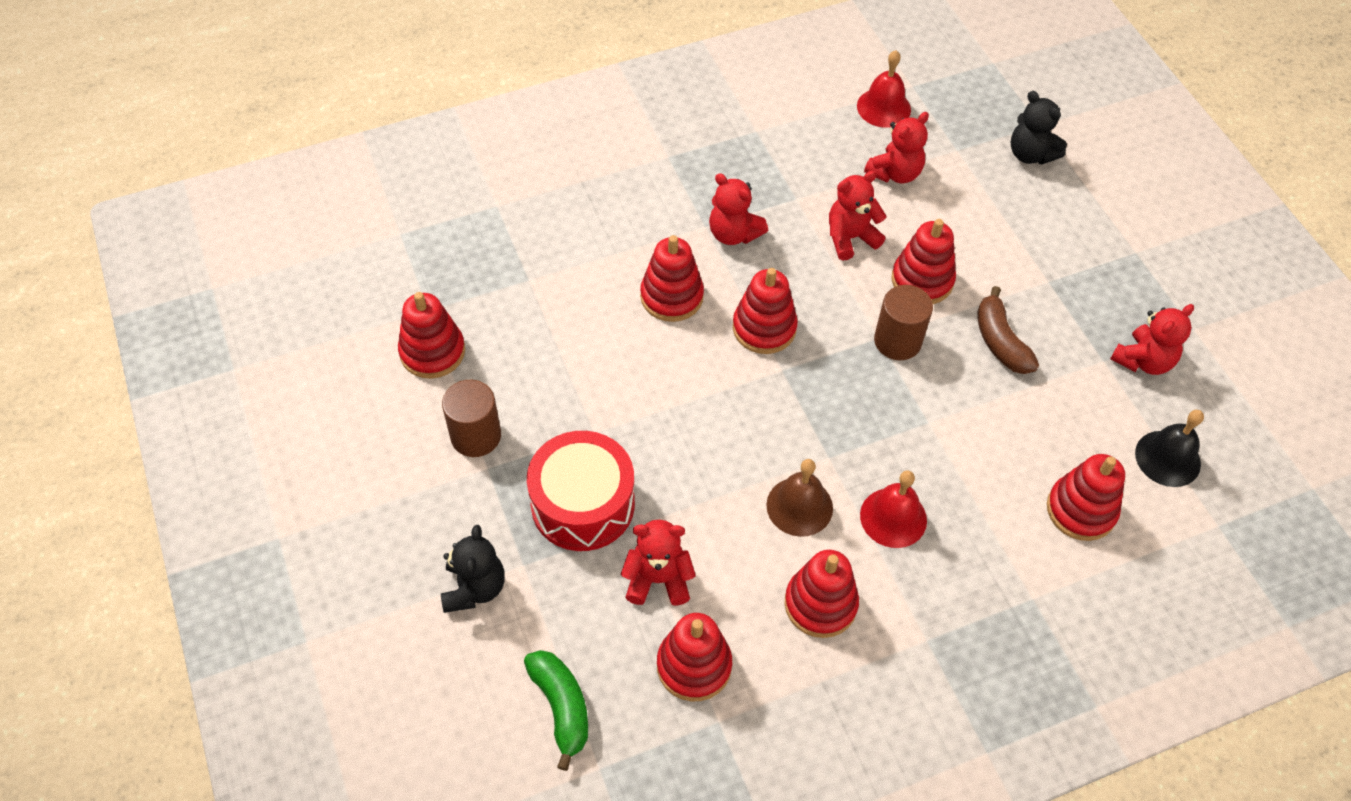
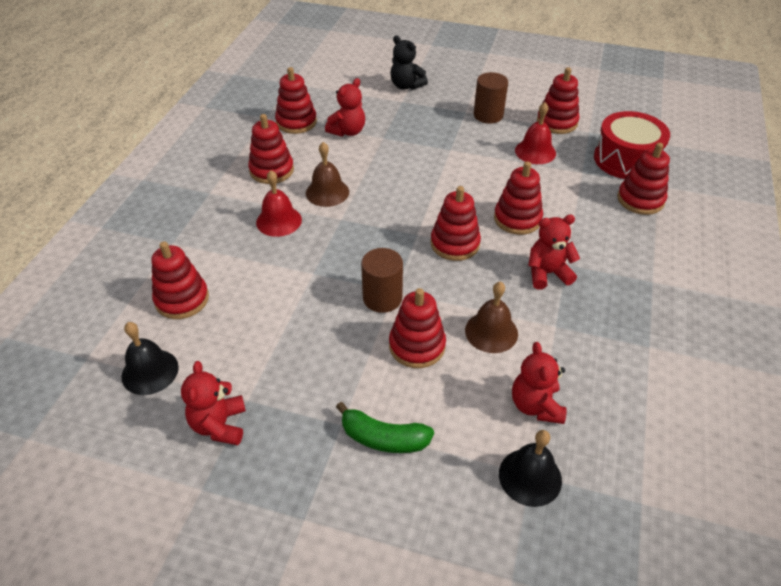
camera: 130 degrees right, 10 degrees down
(539, 210) = (640, 200): none -> red stacking toy
(561, 707) = (326, 85): green banana -> green banana (384, 438)
(583, 504) = (413, 128): red drum -> red drum (626, 159)
(850, 238) = (491, 332): red teddy bear -> brown bell
(883, 107) = (624, 455): red bell -> red bell (535, 151)
(959, 149) = (530, 477): none -> black bell
(1000, 342) = (325, 351): brown banana -> none
(1030, 154) = (480, 533): black teddy bear -> none

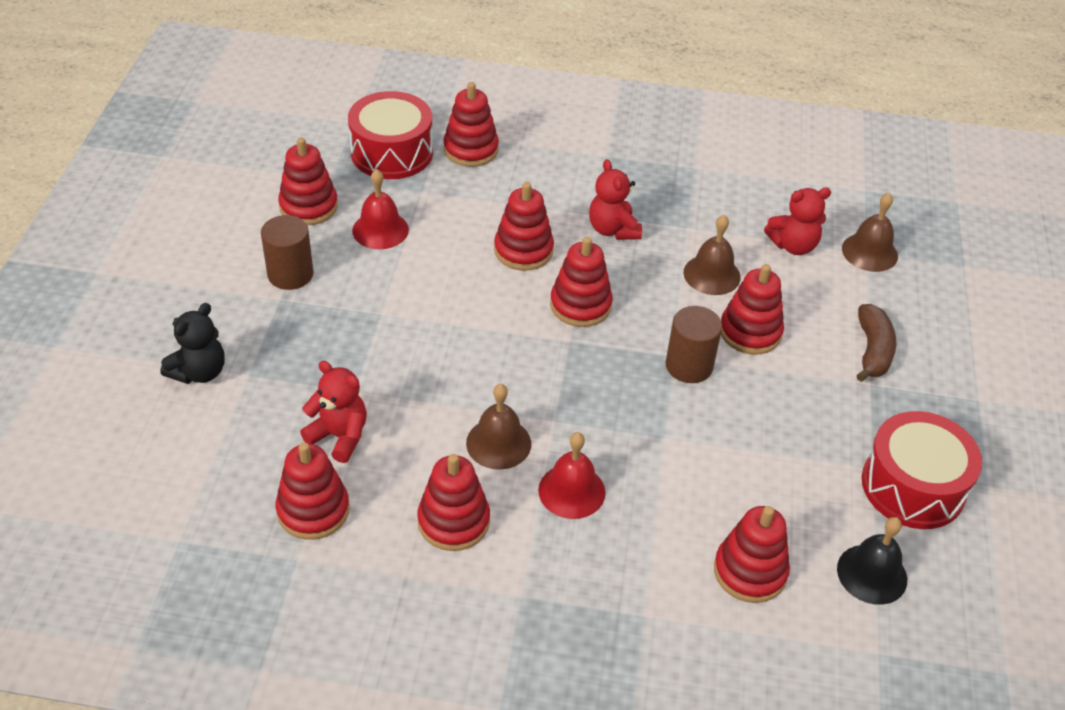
camera: 100 degrees left, 0 degrees up
(219, 425) = (913, 486): red teddy bear -> red drum
(384, 438) = (872, 350): green banana -> brown banana
(530, 477) = (869, 252): black bell -> brown bell

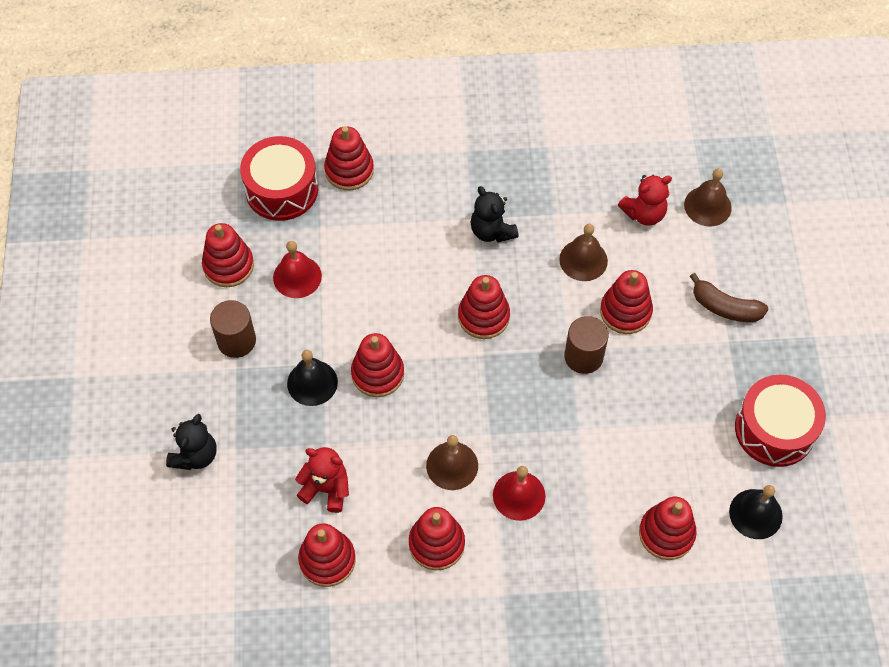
camera: 10 degrees left, 15 degrees up
(361, 329) = (312, 382): none -> black bell
(523, 250) = (423, 270): red stacking toy -> red stacking toy (377, 374)
(613, 229) = (492, 231): red teddy bear -> black teddy bear
(872, 350) = (725, 307): brown banana -> brown banana turned 120 degrees clockwise

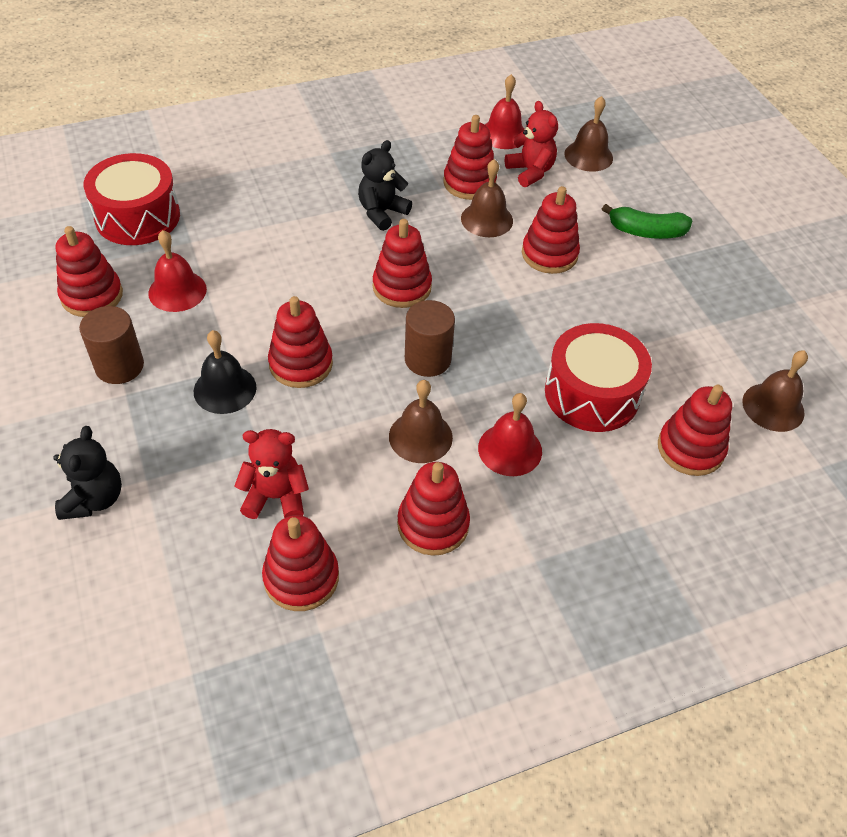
camera: 20 degrees left, 10 degrees down
(349, 170) = (209, 188): red stacking toy -> red stacking toy (469, 183)
(492, 231) = (382, 212): black teddy bear -> black teddy bear turned 90 degrees clockwise
(583, 356) = (524, 301): brown cylinder -> brown cylinder (427, 359)
(636, 162) = (503, 134): none -> red bell
(644, 213) = (530, 172): red teddy bear -> red teddy bear turned 75 degrees counterclockwise
(725, 307) = (646, 232): brown banana -> green banana
(755, 514) = (773, 407): black bell -> brown bell
(774, 429) = (750, 325): red drum -> red drum (592, 393)

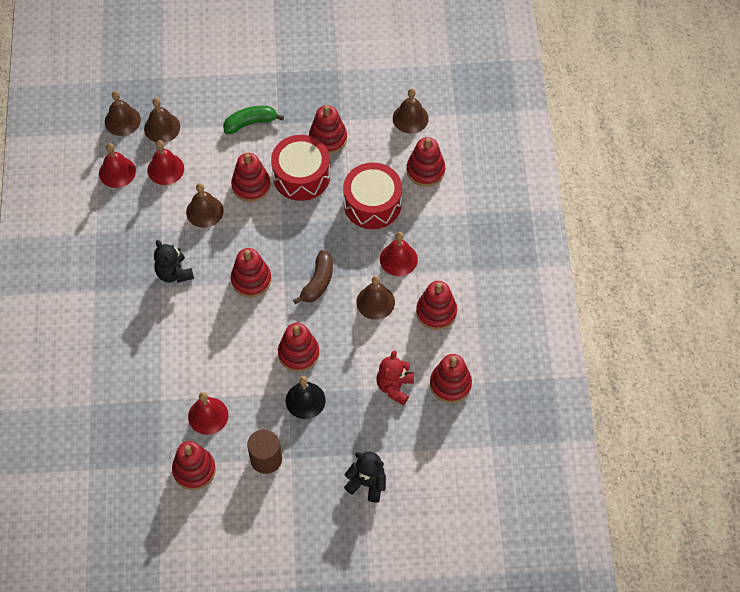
camera: 70 degrees left, 10 degrees up
(137, 217) = (121, 432): red drum -> red drum (301, 176)
(427, 359) = (318, 282): brown cylinder -> brown banana
(469, 183) = (163, 210): red stacking toy -> red stacking toy (328, 138)
(530, 172) = (165, 169): red teddy bear -> red bell
(577, 122) = (122, 120): none -> brown bell
(646, 232) = (250, 123): green banana -> green banana turned 135 degrees counterclockwise

